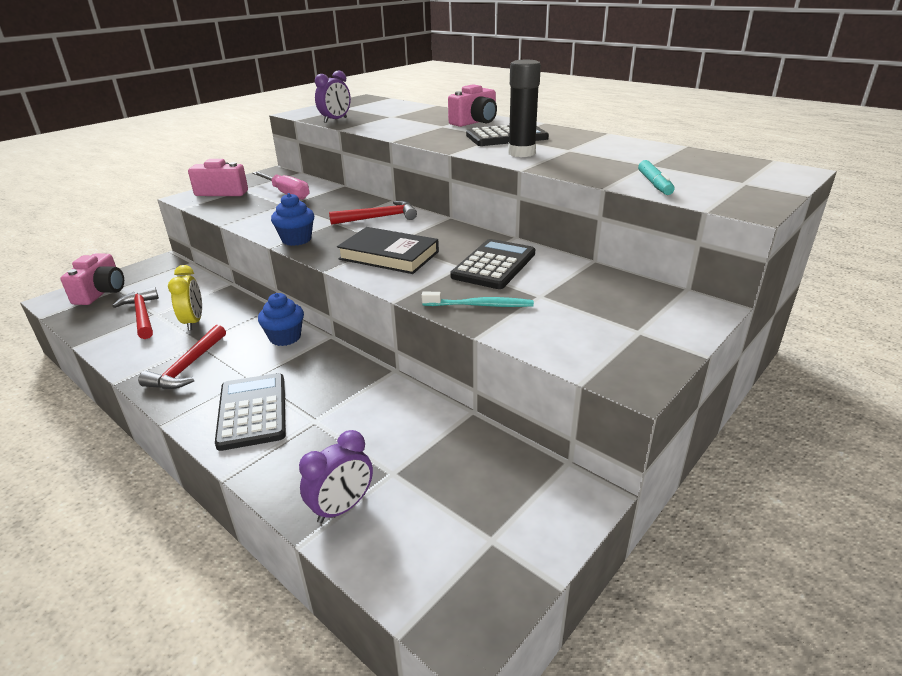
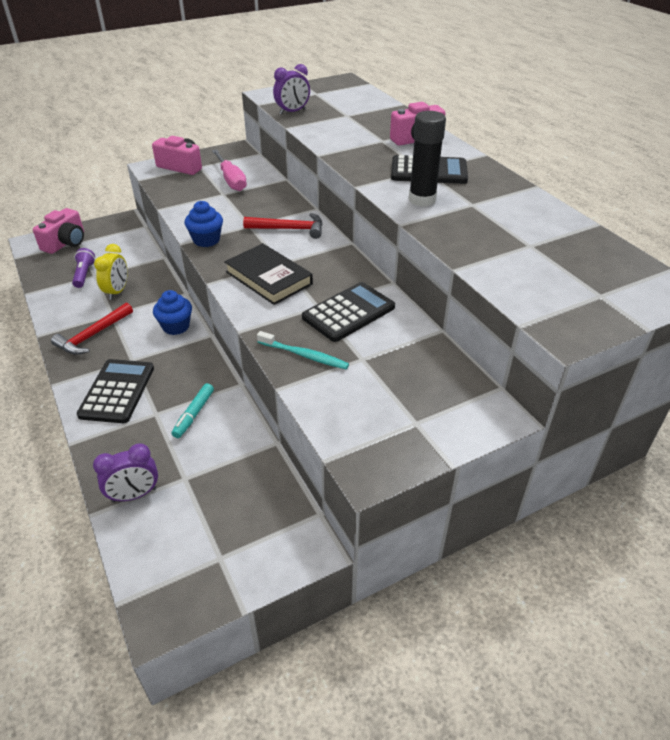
camera: 20 degrees right, 10 degrees up
(142, 315) = (84, 274): red hammer -> purple flashlight
(654, 184) = (507, 275): turquoise marker -> turquoise marker (194, 414)

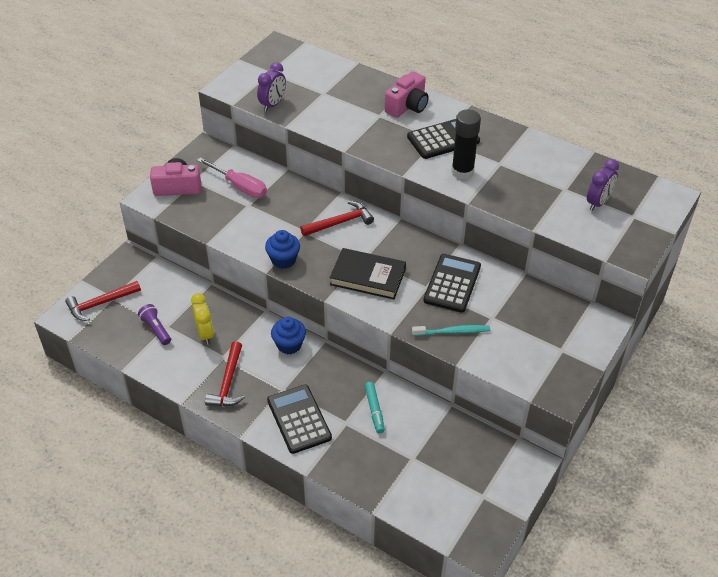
camera: 30 degrees left, 5 degrees up
(66, 243) = (100, 304): pink camera -> red hammer
(134, 495) = (390, 486): purple clock -> purple clock (598, 203)

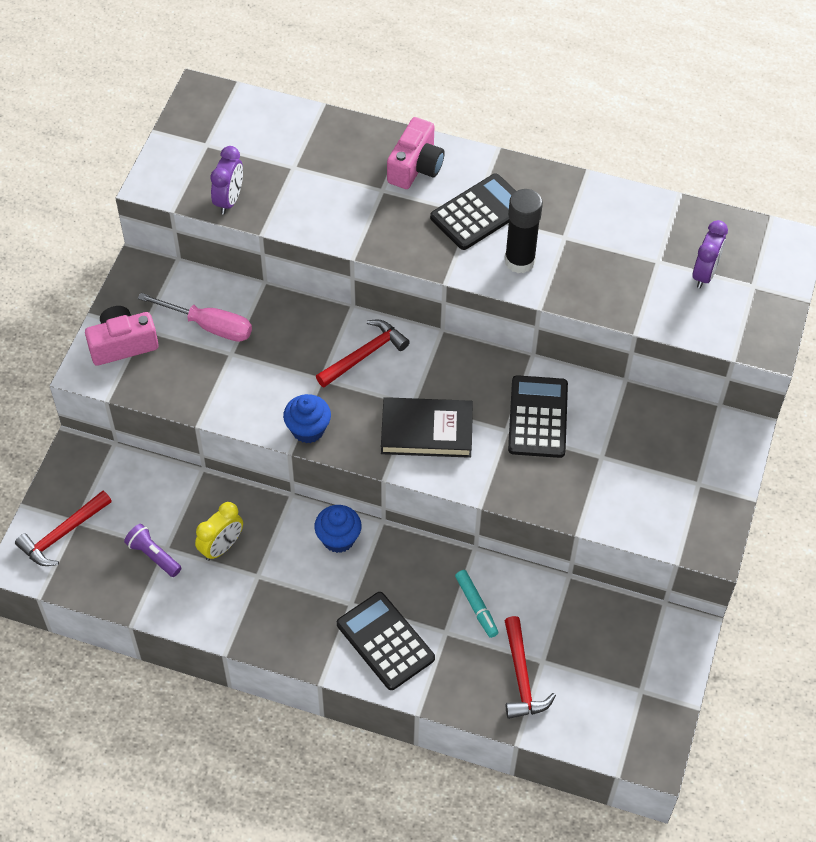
camera: 15 degrees left, 10 degrees up
(205, 334) = (221, 547): yellow clock -> yellow clock turned 75 degrees clockwise
(228, 382) = (277, 611): red hammer -> red hammer (521, 677)
(452, 332) = (557, 488): turquoise toothbrush -> none

